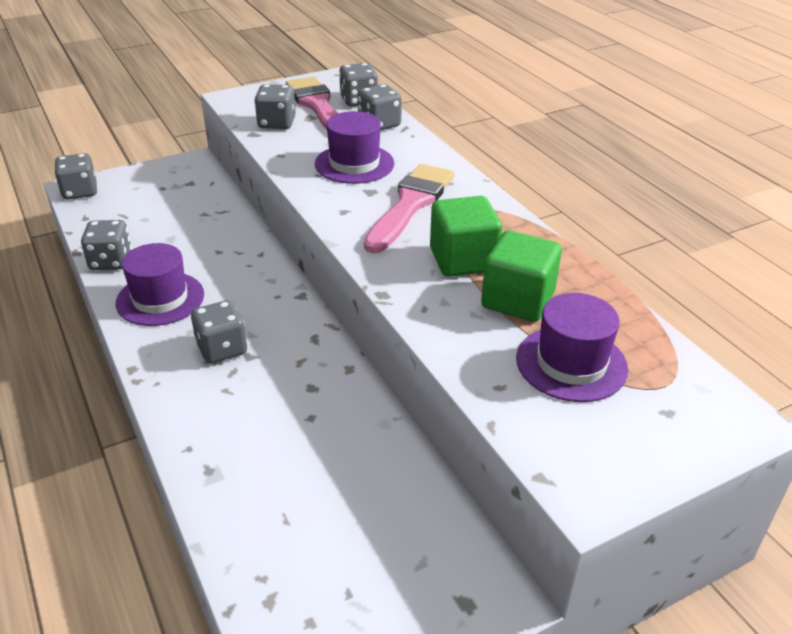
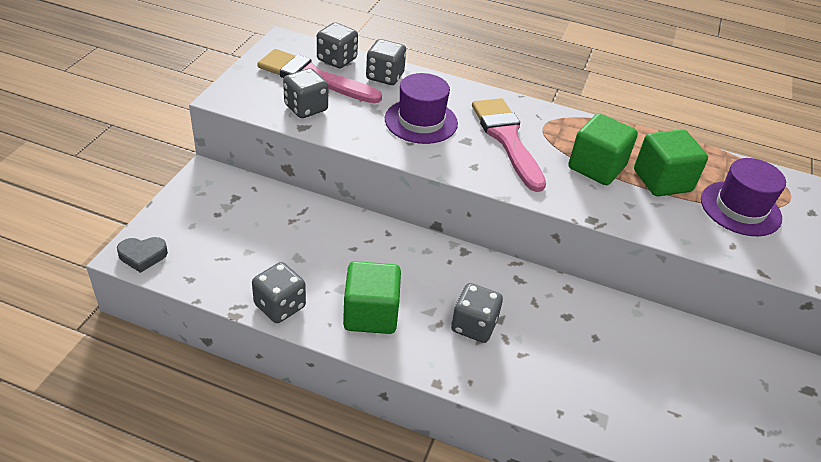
camera: 45 degrees left, 5 degrees up
(80, 191) = (142, 256): grey dice -> grey heart
(160, 299) = (371, 314): purple hat -> green cube

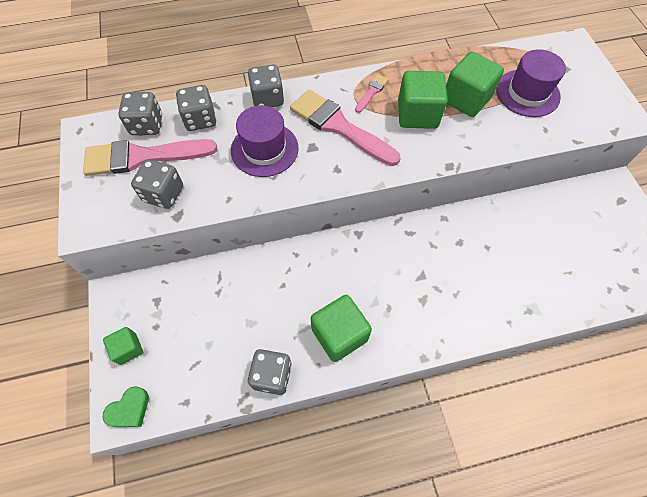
camera: 30 degrees left, 20 degrees up
(142, 256) = (129, 409): grey heart -> green heart
(181, 216) = (128, 349): none -> green cube
(473, 326) = (411, 293): grey dice -> grey dice (267, 99)
(565, 130) = (371, 92): none -> pink brush

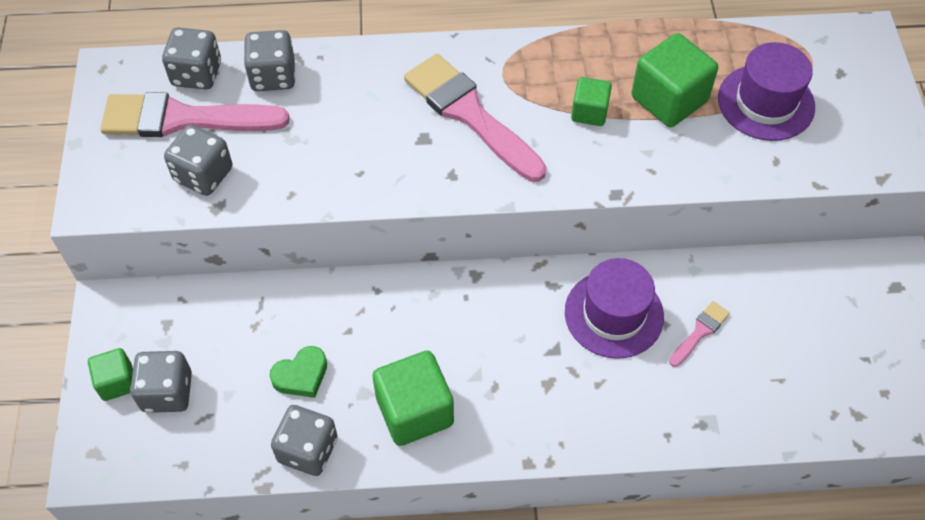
camera: 10 degrees right, 5 degrees down
(129, 409) = (106, 461): green heart -> green heart (301, 375)
(264, 149) = (355, 132): purple hat -> purple hat (614, 314)
(267, 99) = (375, 58): grey dice -> grey dice (167, 392)
(371, 92) = (530, 69): pink brush -> pink brush (700, 332)
(417, 114) = (589, 112): green cube -> green cube, size x0.57

